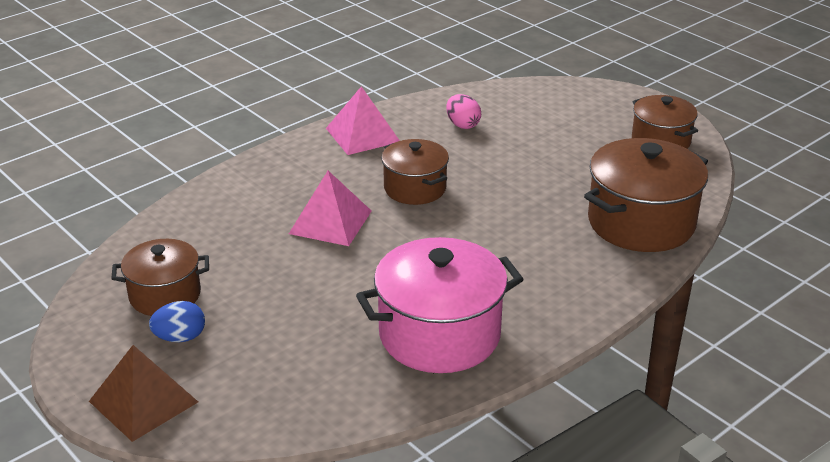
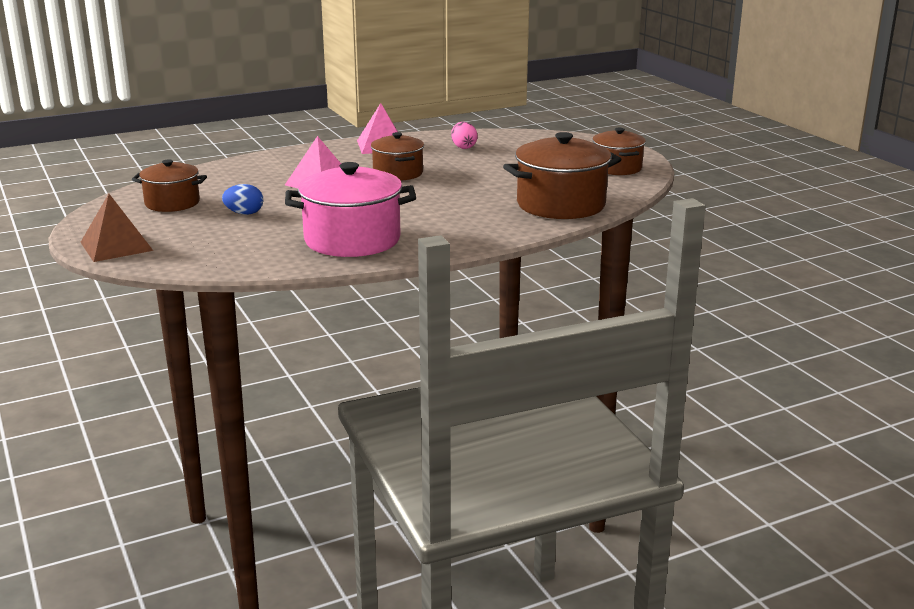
camera: 15 degrees right, 10 degrees down
(180, 337) = (166, 222): blue egg -> blue egg (244, 213)

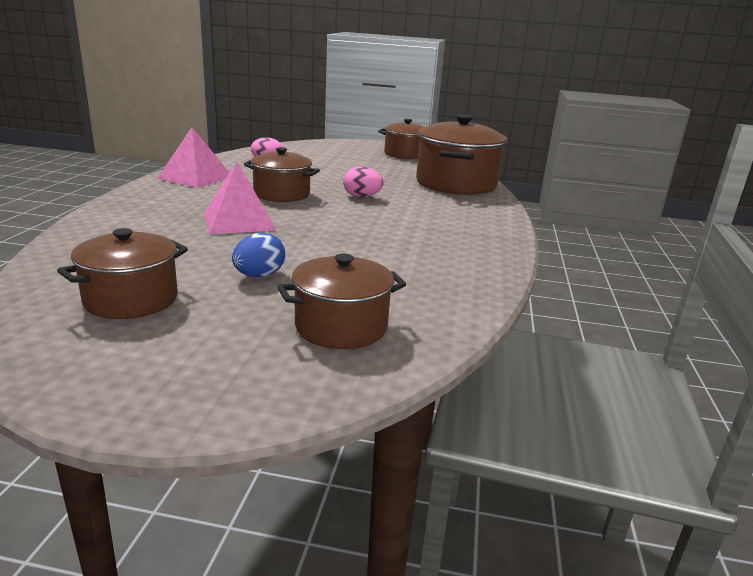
camera: 55 degrees left, 0 degrees up
(116, 246) = (223, 389): brown pyramid -> none
(210, 247) = (341, 327): none -> brown pot
(352, 240) = (431, 258): pink pot -> none
(445, 191) = (362, 197): none -> pink egg

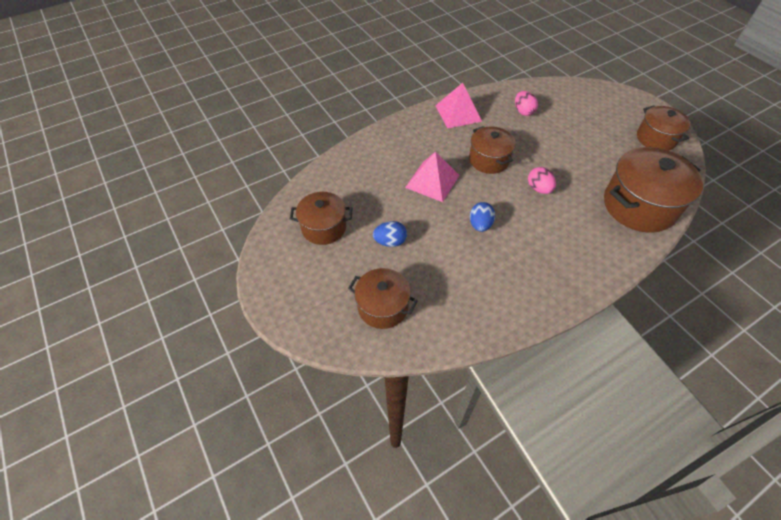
camera: 50 degrees right, 30 degrees up
(345, 231) = (480, 225): none -> blue egg

